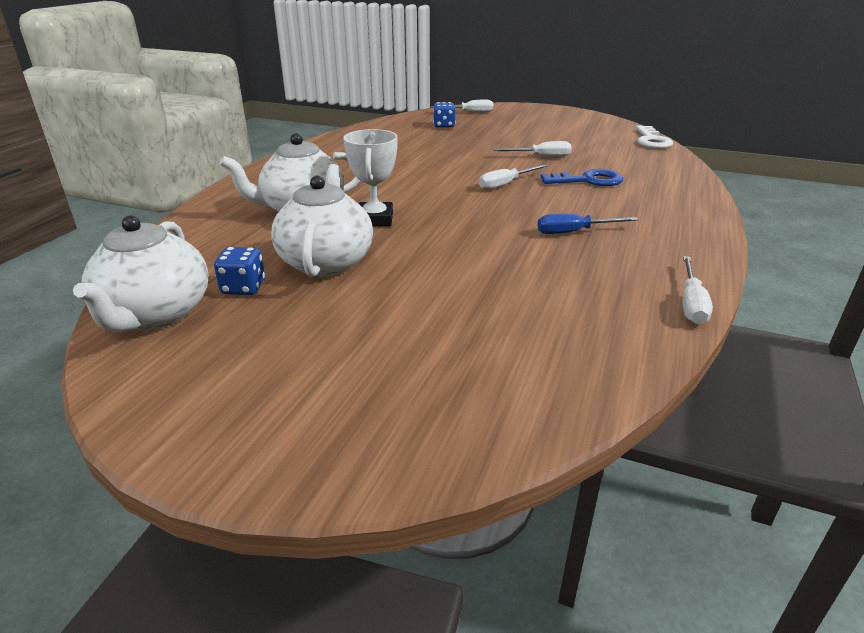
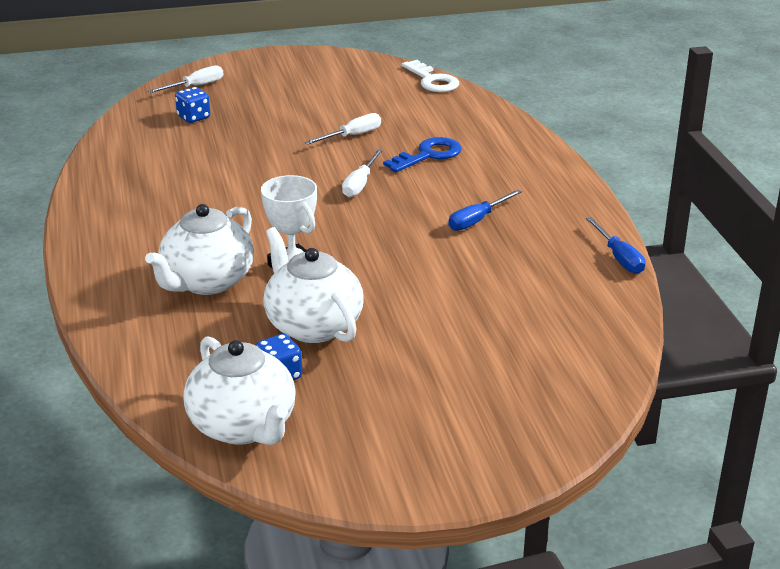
camera: 35 degrees left, 0 degrees up
(691, 303) = (619, 258): white screwdriver -> blue screwdriver

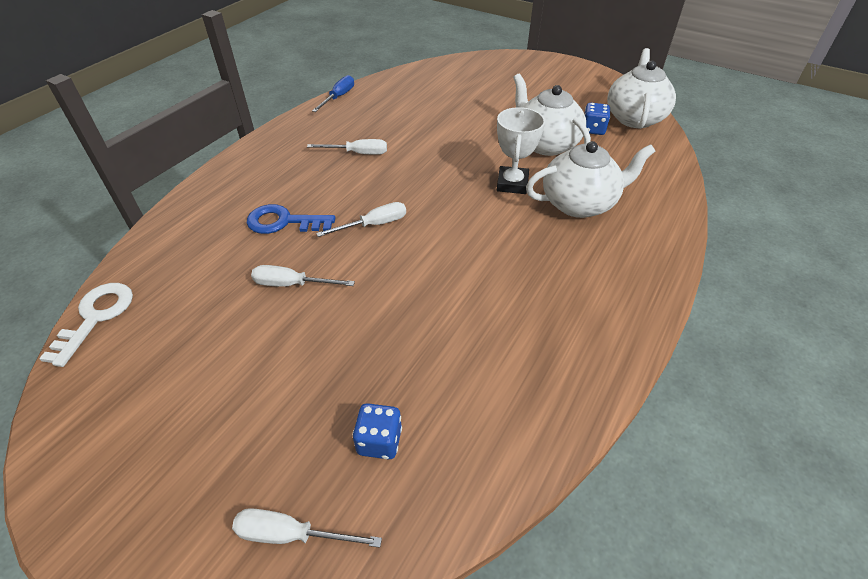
camera: 135 degrees left, 15 degrees up
(313, 325) = (545, 144): white teapot -> white teapot turned 135 degrees clockwise
(477, 220) = (358, 153): blue screwdriver -> white screwdriver

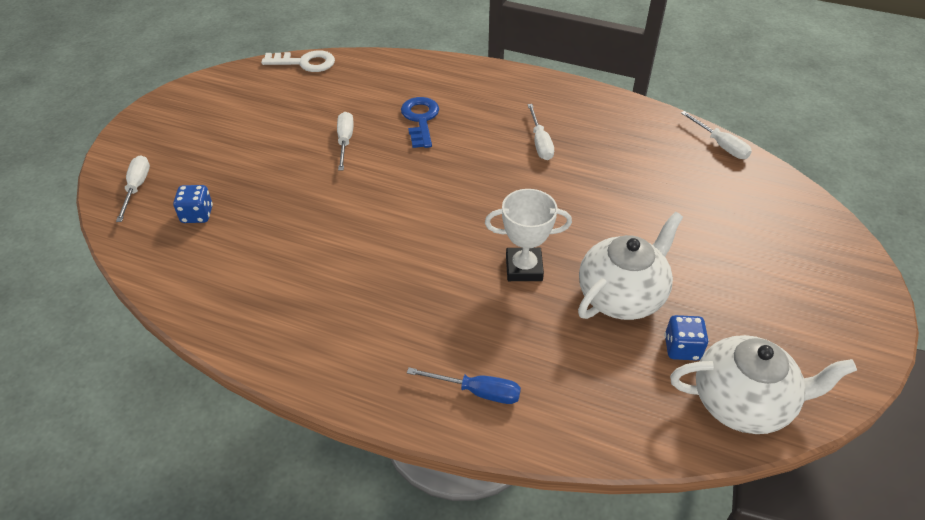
camera: 80 degrees right, 0 degrees up
(338, 97) = (644, 109): blue screwdriver -> blue screwdriver (477, 391)
(374, 225) = (428, 173): white screwdriver -> white screwdriver (720, 145)
(579, 203) = (503, 331): white teapot -> none

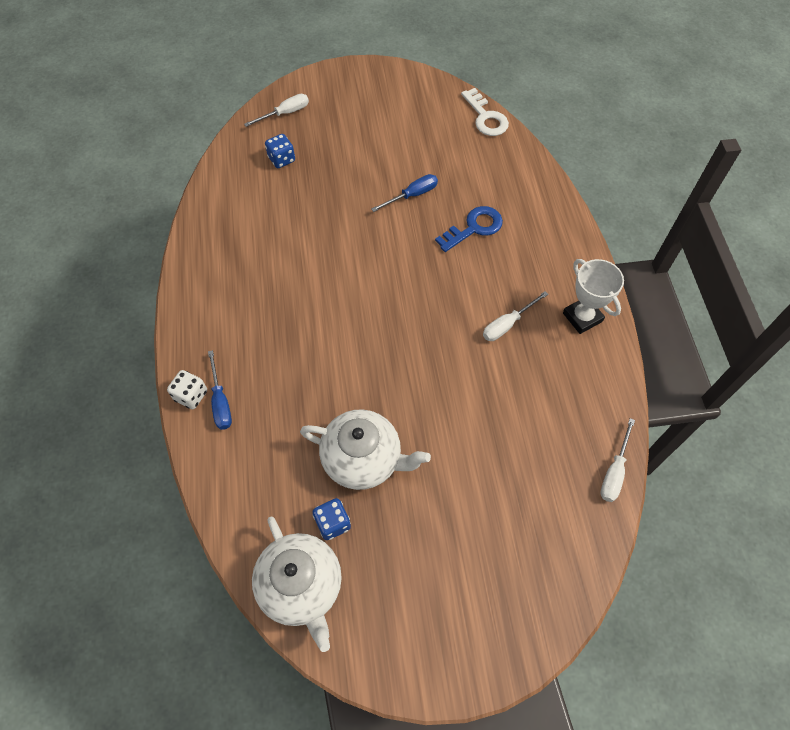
camera: 60 degrees right, 15 degrees up
(345, 141) = (412, 195): white screwdriver -> blue screwdriver
(449, 418) = (191, 395): none -> white dice
(524, 268) = (352, 378): white trophy -> white trophy (582, 317)

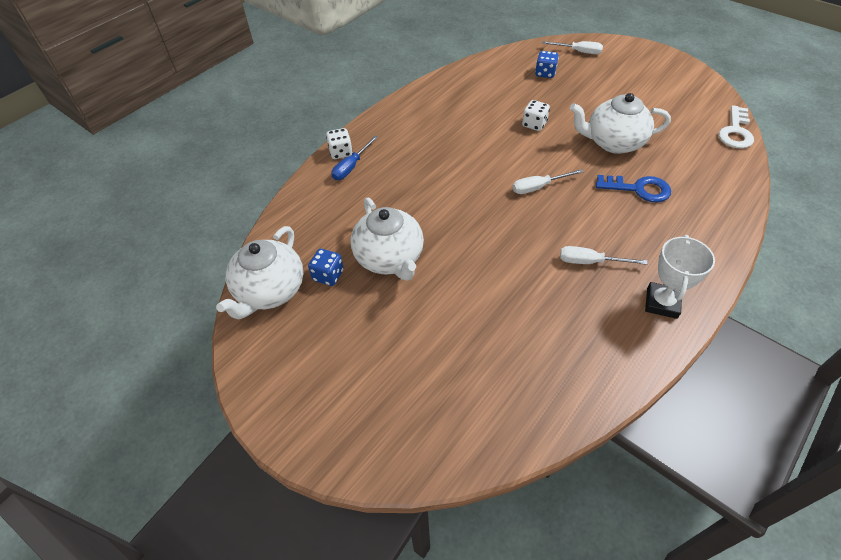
camera: 50 degrees right, 10 degrees down
(332, 224) = (534, 124): none -> white dice
(412, 195) = (613, 142): blue screwdriver -> white teapot
(614, 472) = (557, 421): white screwdriver -> white screwdriver (538, 187)

